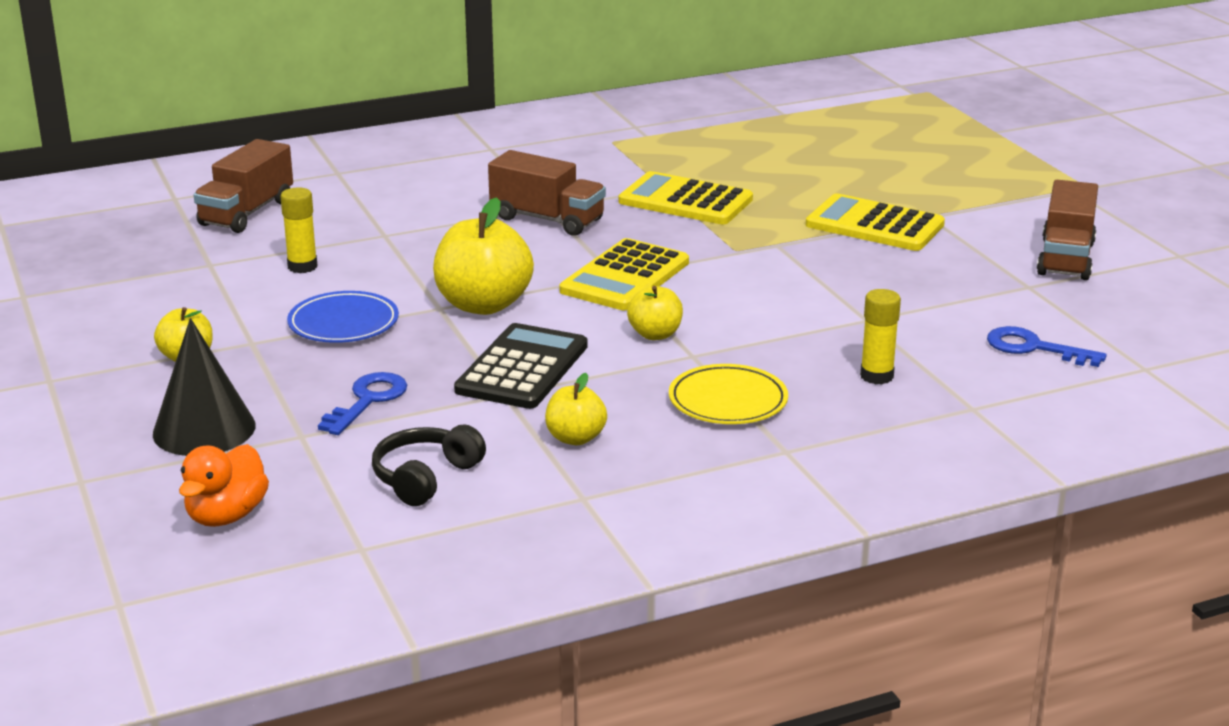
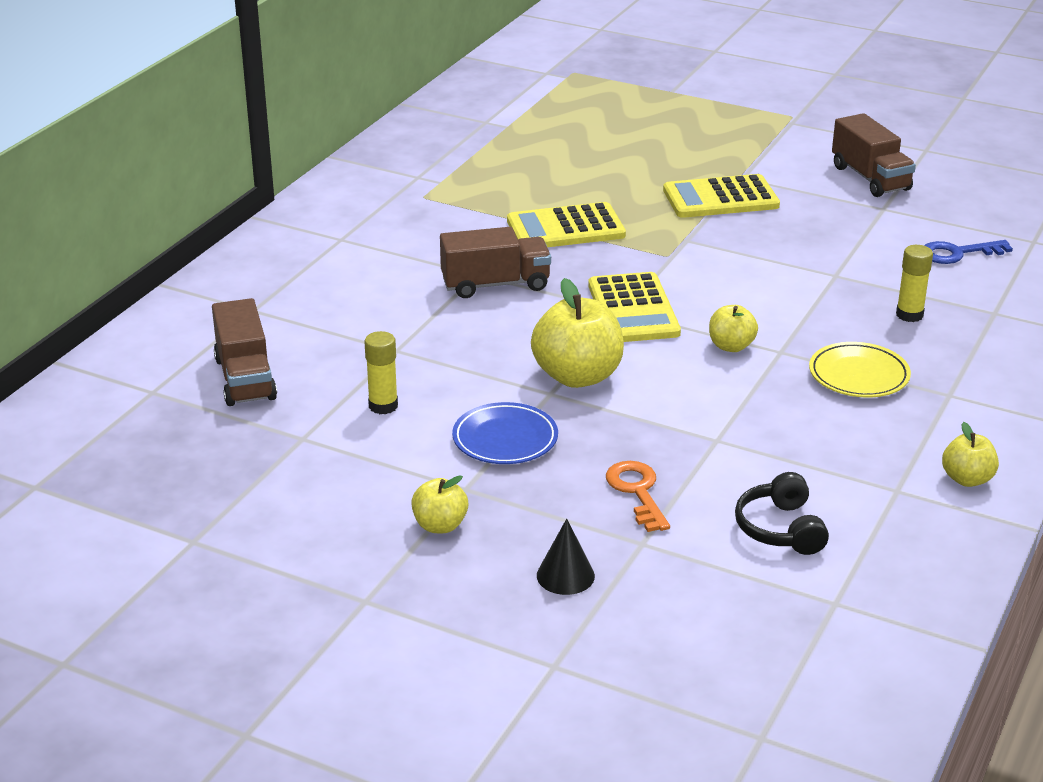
camera: 40 degrees left, 5 degrees up
(204, 429) = (565, 575): black cone -> black cone, size x0.60
(226, 516) = (707, 631): orange duck -> none
(368, 400) = (637, 492): blue key -> orange key
(522, 368) = (693, 414): black calculator -> none
(575, 438) = (818, 450): yellow apple -> yellow apple (967, 479)

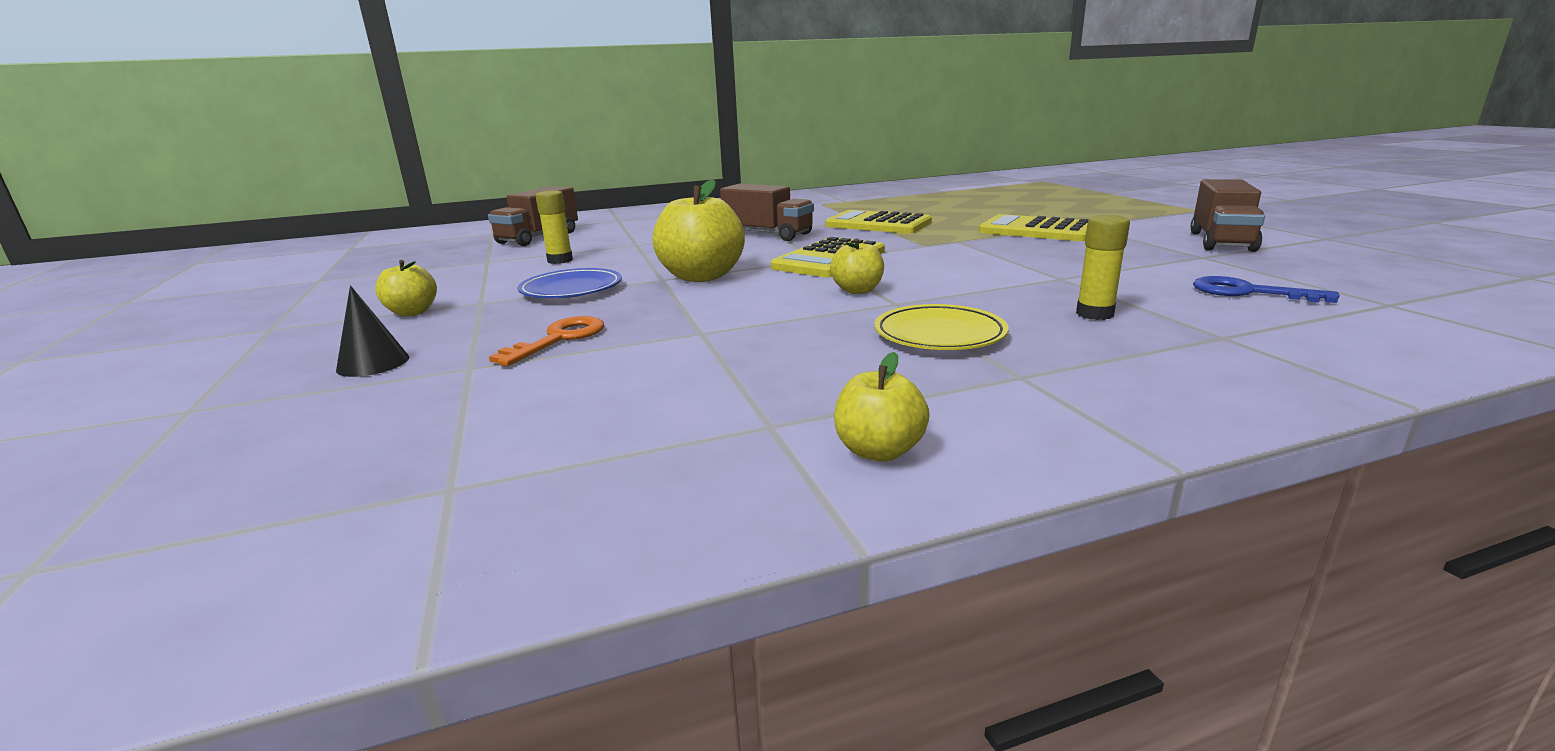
camera: 45 degrees right, 10 degrees down
(780, 529) = (582, 405): black headphones -> none

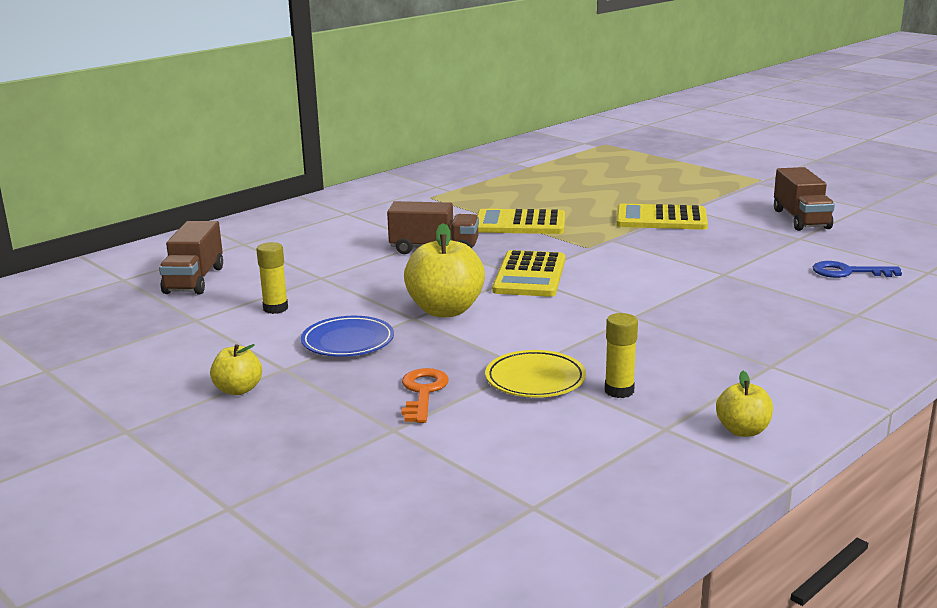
camera: 25 degrees left, 0 degrees up
(373, 363) = (304, 441): black cone -> none
(857, 290) = (592, 307): yellow apple -> none
(939, 334) = (692, 341): yellow plate -> yellow plate (535, 379)
(1094, 314) = (772, 306): yellow glue stick -> yellow glue stick (619, 391)

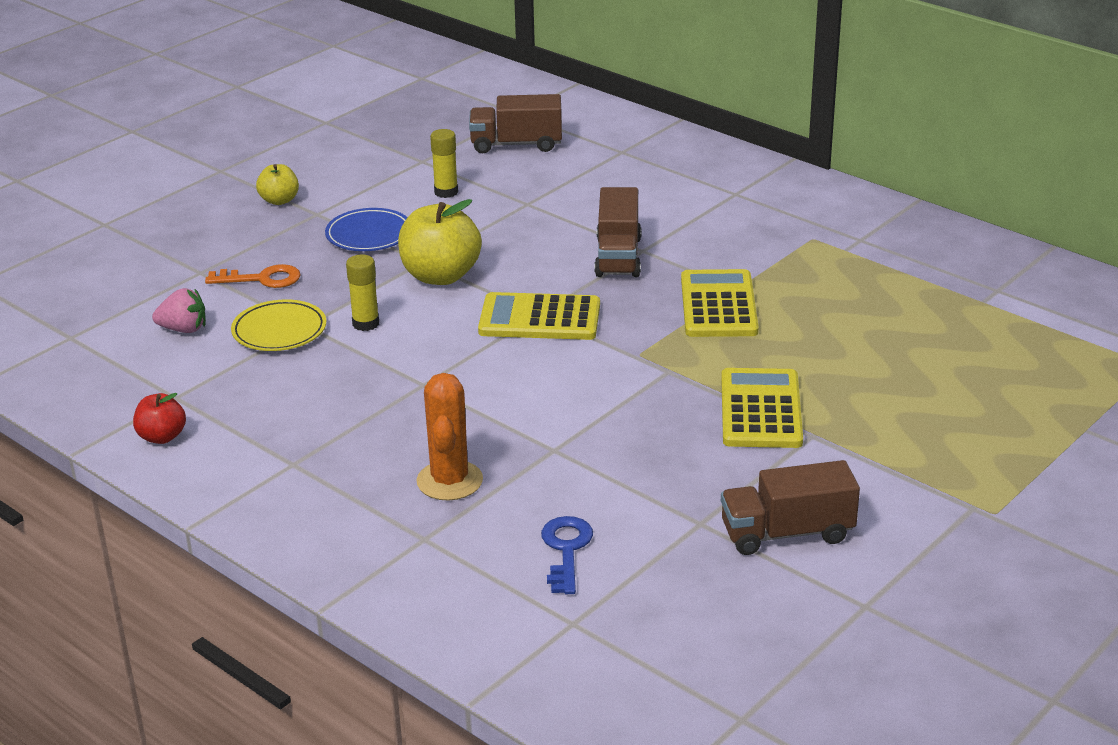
camera: 85 degrees right, 10 degrees up
(525, 431) = (183, 329): none -> pink strawberry
(619, 391) = (249, 374): yellow glue stick -> yellow glue stick (366, 324)
(742, 430) = (162, 437): yellow apple -> red apple
(776, 306) = (449, 481): none -> orange cactus

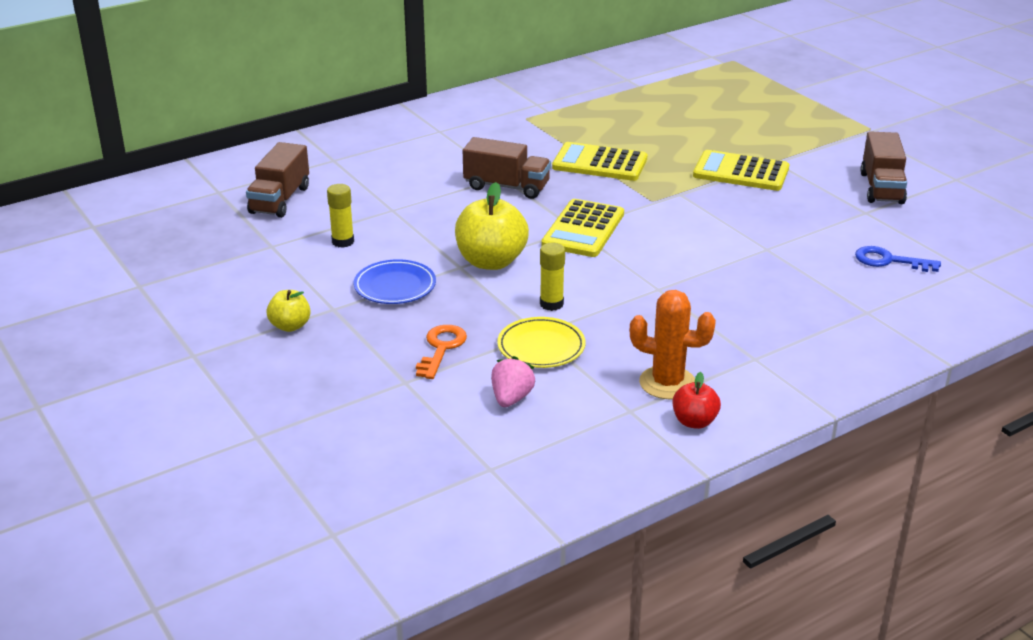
camera: 75 degrees left, 0 degrees up
(449, 481) = (796, 293): orange cactus -> orange cactus (667, 383)

